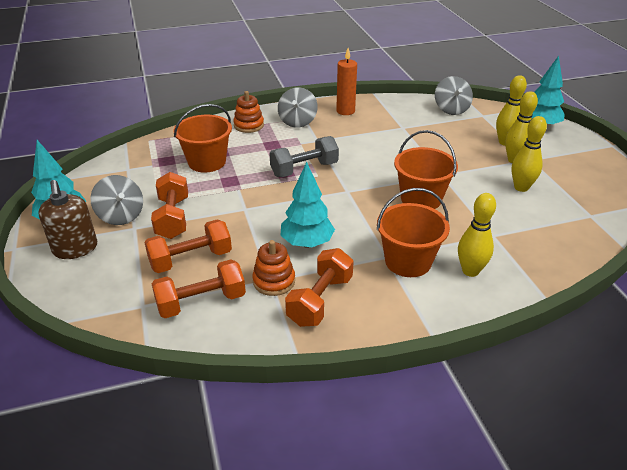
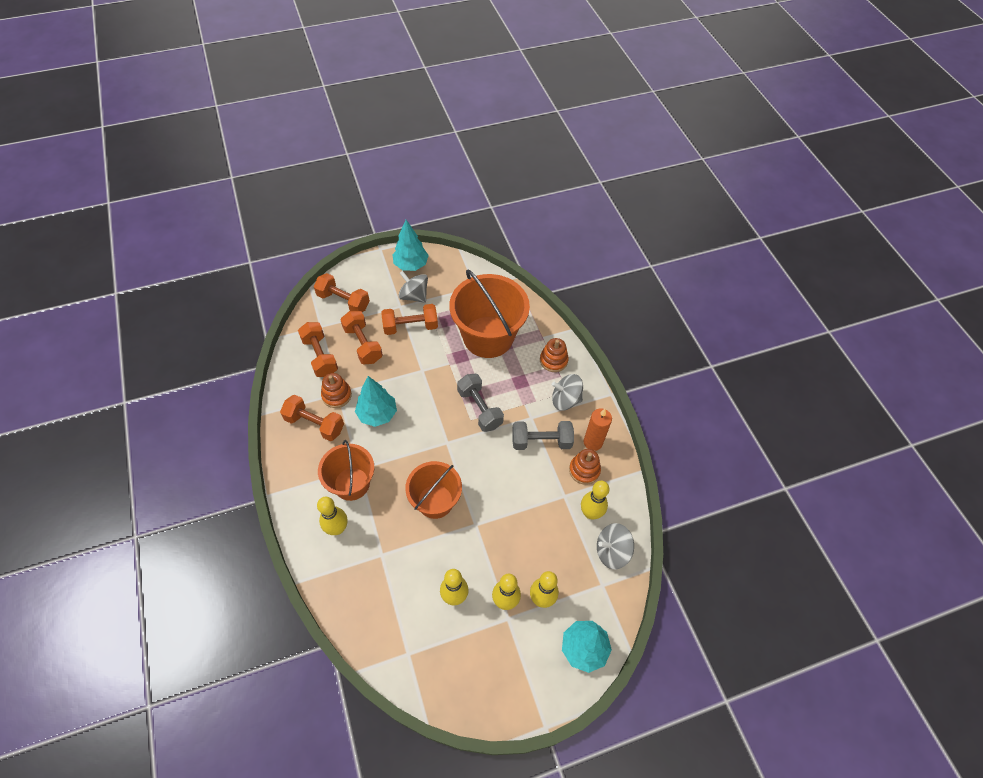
camera: 85 degrees right, 20 degrees up
(75, 249) = (378, 280): brown soap dispenser -> none
(102, 282) = (343, 301): none -> orange dumbbell
(121, 216) = (414, 296): grey spinning top -> grey spinning top turned 75 degrees clockwise
(207, 162) = (488, 337): orange bucket -> orange bucket, size x1.61
(345, 136) = (541, 441): none -> grey dumbbell
(375, 117) = (584, 470): none -> orange stacking toy
(417, 116) = (590, 513): none -> yellow bowling pin

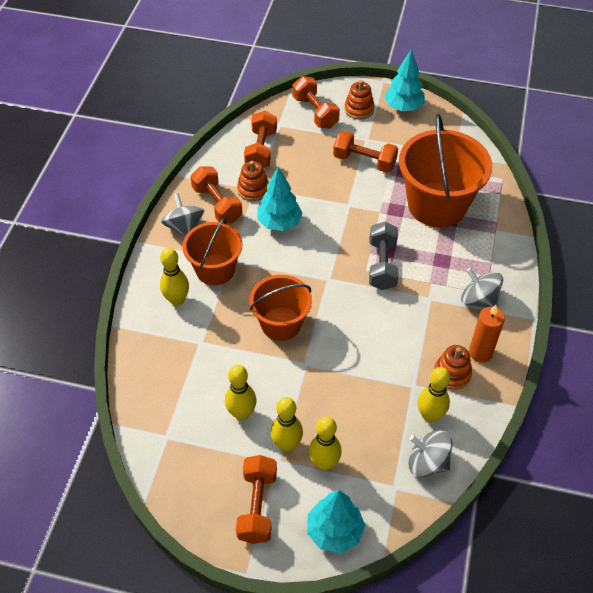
camera: 35 degrees right, 5 degrees down
(363, 344) = (307, 157): orange dumbbell -> orange dumbbell (257, 506)
(414, 296) = (387, 136): grey spinning top -> grey spinning top (184, 227)
(541, 441) = (425, 325): grey dumbbell -> none
(553, 360) = (492, 257): orange stacking toy -> orange stacking toy (359, 109)

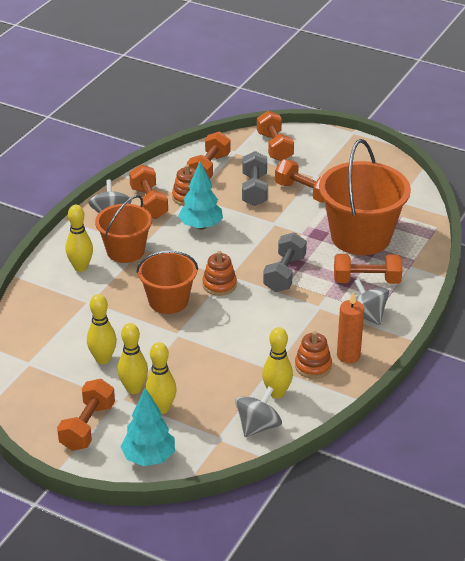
camera: 15 degrees right, 15 degrees down
(315, 168) = (254, 190): none -> grey dumbbell
(359, 109) = (319, 151): orange stacking toy -> orange stacking toy (219, 285)
(403, 107) = (364, 156): turquoise tree -> none
(427, 462) = (258, 426): grey spinning top -> grey spinning top turned 90 degrees clockwise
(462, 256) = (366, 280): none -> orange dumbbell

